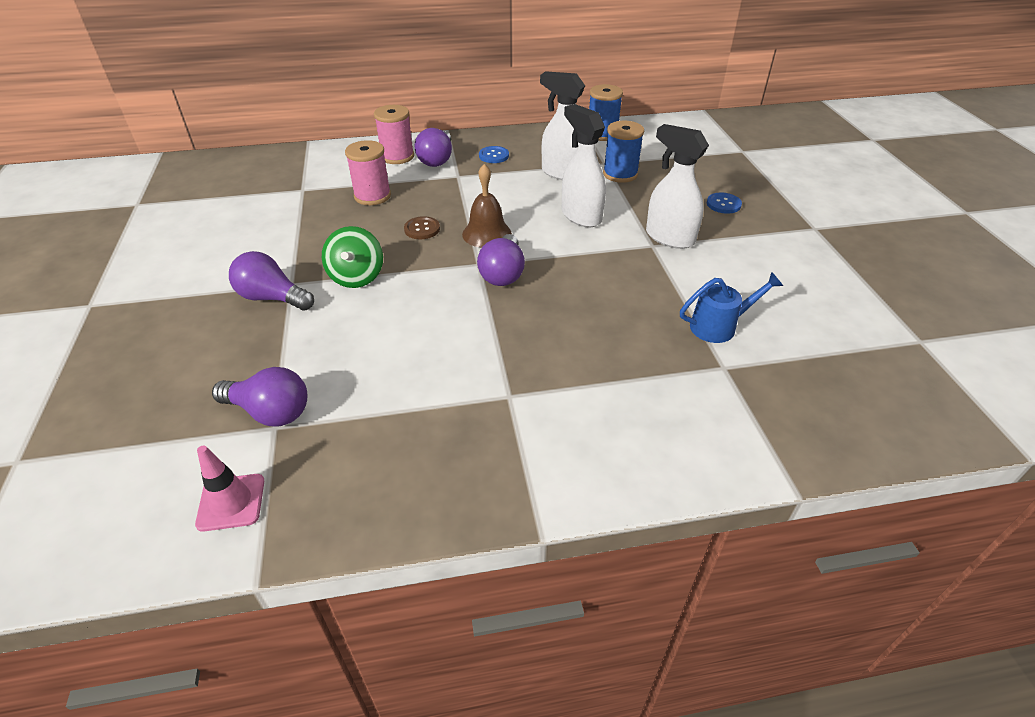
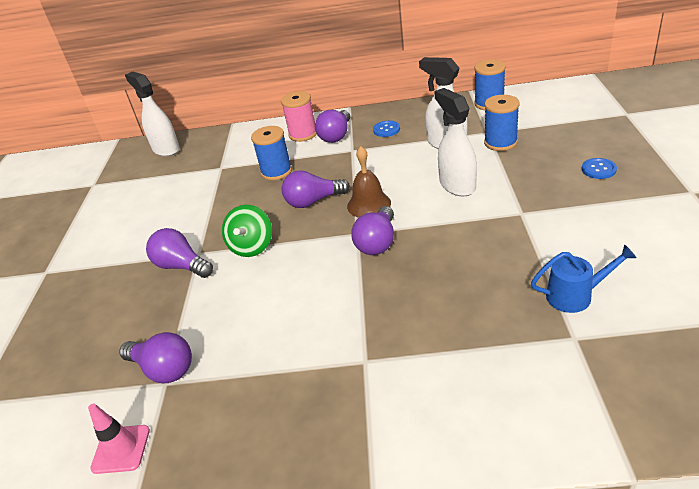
camera: 15 degrees right, 5 degrees down
(372, 196) = (276, 172): pink spool -> blue spool
(422, 229) = (313, 201): brown button -> purple light bulb
(669, 237) = (539, 205): white spray bottle -> white spray bottle (166, 149)

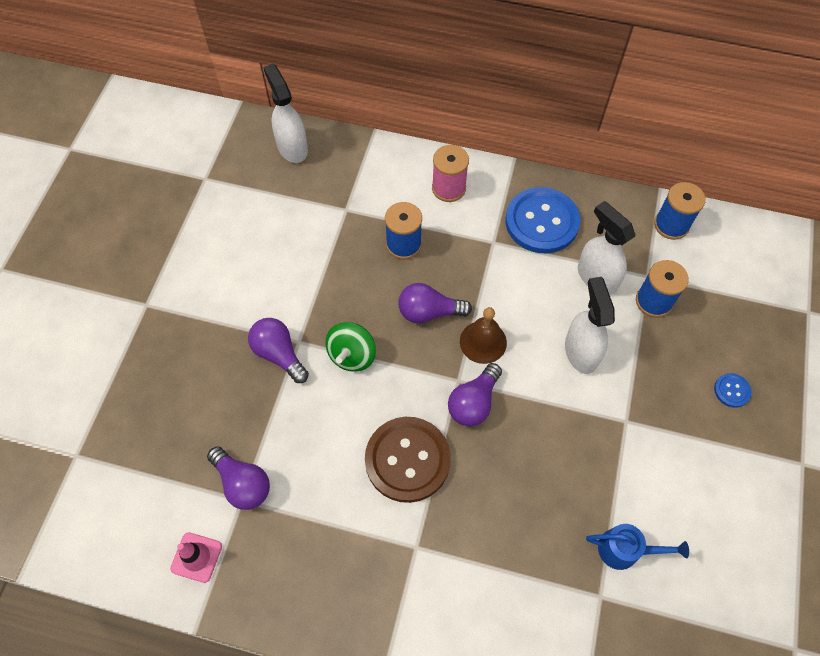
camera: 10 degrees right, 25 degrees up
(330, 299) = (407, 460): none -> brown button
(336, 136) = (484, 208): purple light bulb -> none
(386, 130) = (542, 222): blue button -> blue button, size x2.32

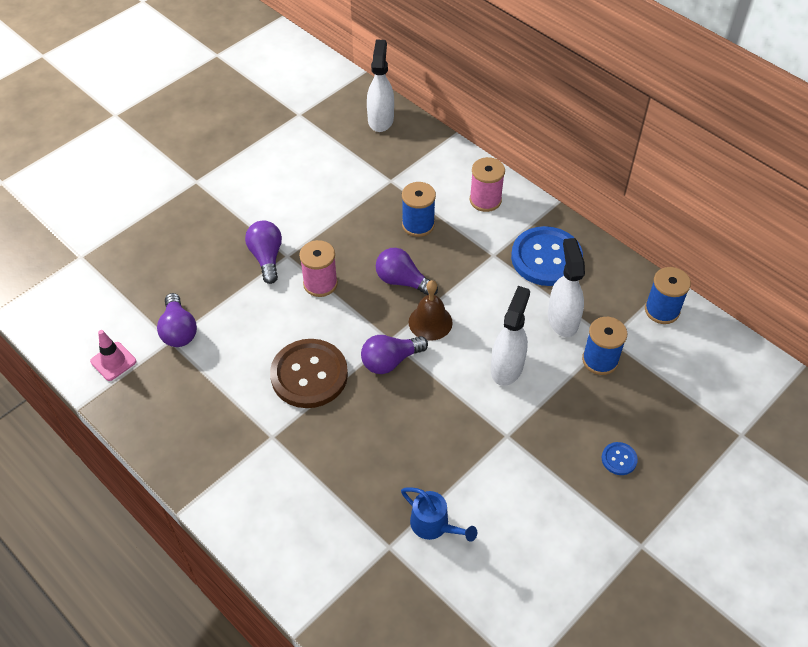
camera: 30 degrees right, 10 degrees down
(352, 355) = (320, 283): green spinning top -> pink spool

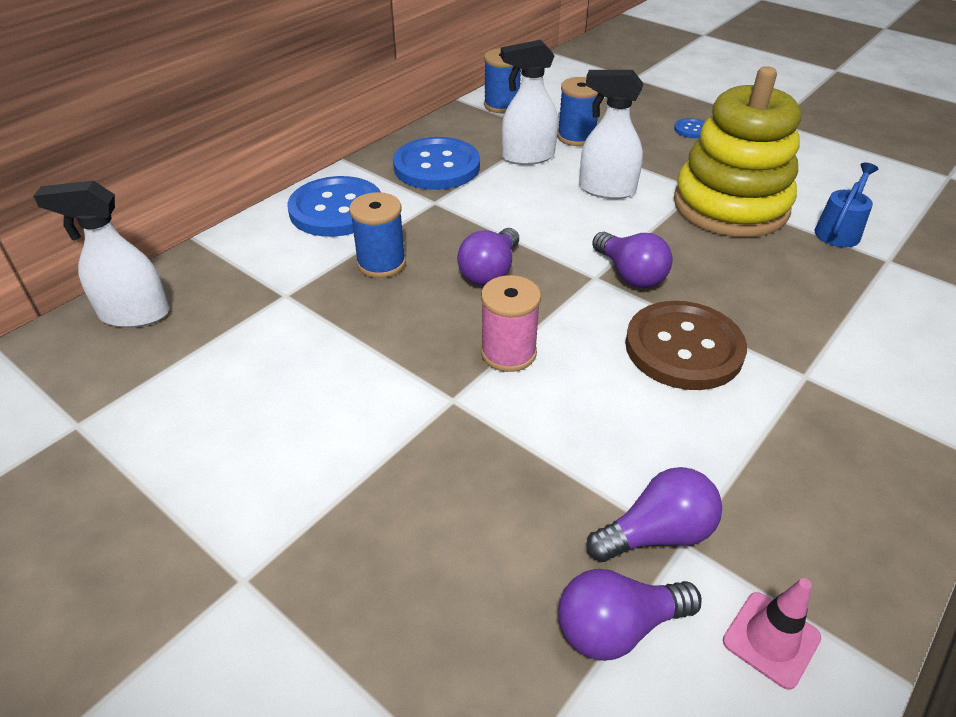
camera: 95 degrees left, 10 degrees down
(266, 257) = (460, 426): purple light bulb -> purple light bulb (617, 627)
(430, 322) = (556, 245): brown bell -> none
(478, 452) = (730, 206): none -> yellow stacking toy
(485, 200) = (336, 209): pink spool -> blue button

